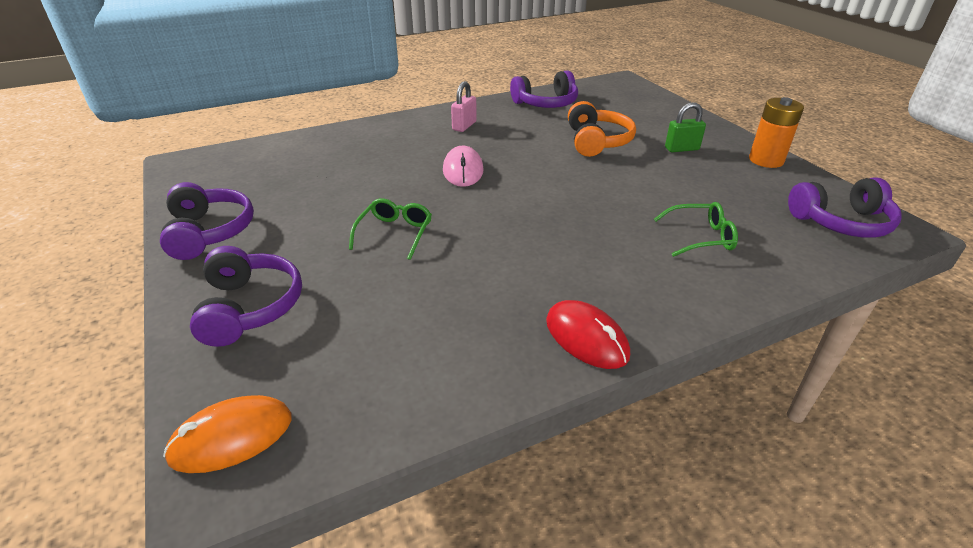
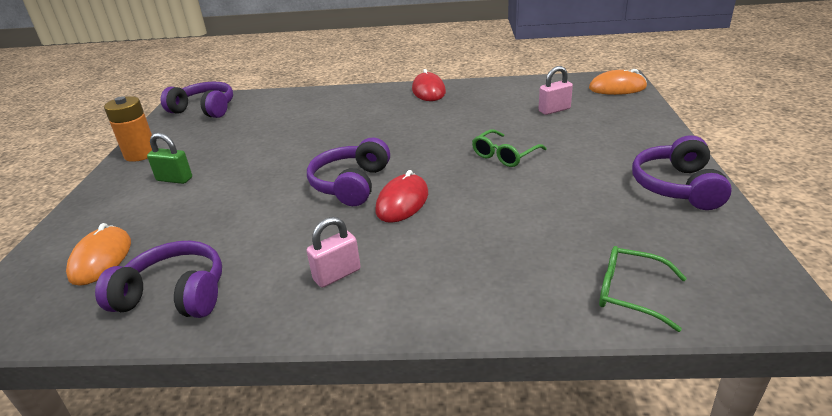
camera: 150 degrees left, 5 degrees down
(249, 307) = (621, 129): purple headphones -> purple headphones (351, 184)
(350, 331) = (554, 110): none -> pink padlock
(463, 170) = (402, 202): pink mouse -> red mouse
(596, 141) = (228, 206): orange headphones -> none
(621, 106) = (101, 259): none -> orange mouse
(701, 237) = (298, 116): green glasses -> green glasses (630, 293)

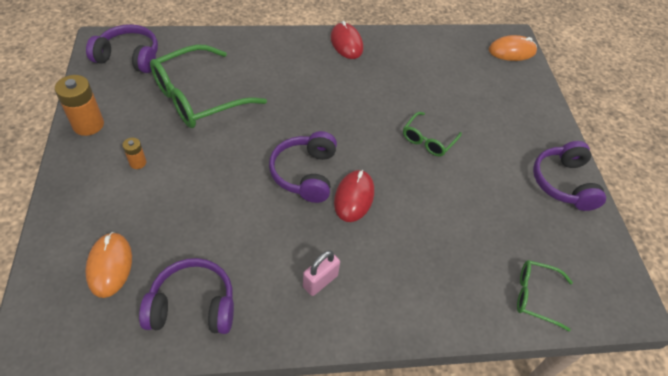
camera: 15 degrees left, 20 degrees up
(174, 179) = (138, 162): green padlock -> orange battery
(259, 132) = (198, 97): none -> green glasses
(554, 110) = (462, 80): pink padlock -> none

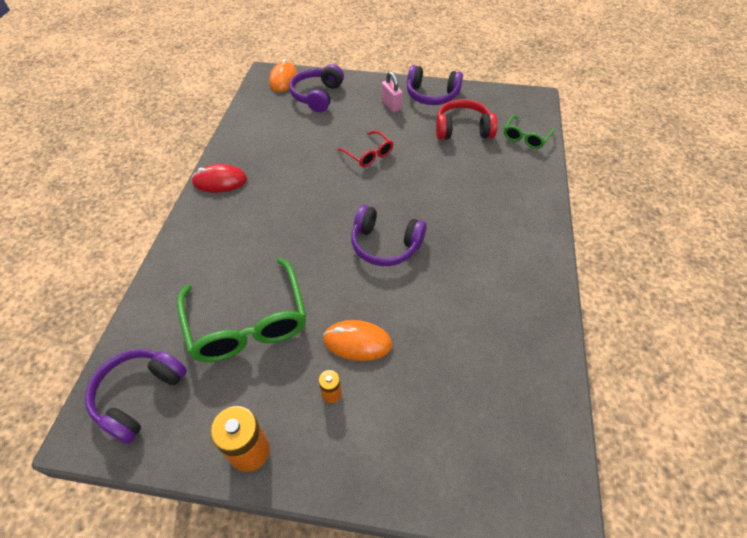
camera: 70 degrees left, 0 degrees up
(110, 265) = (469, 428): orange mouse -> orange mouse (357, 342)
(193, 306) = (521, 353): purple headphones -> purple headphones (317, 96)
(320, 281) = (503, 255): pink padlock -> pink padlock (391, 105)
(354, 197) = (420, 215): red mouse -> none
(428, 140) = (369, 154): green glasses -> red glasses
(515, 222) = (463, 129): none -> red headphones

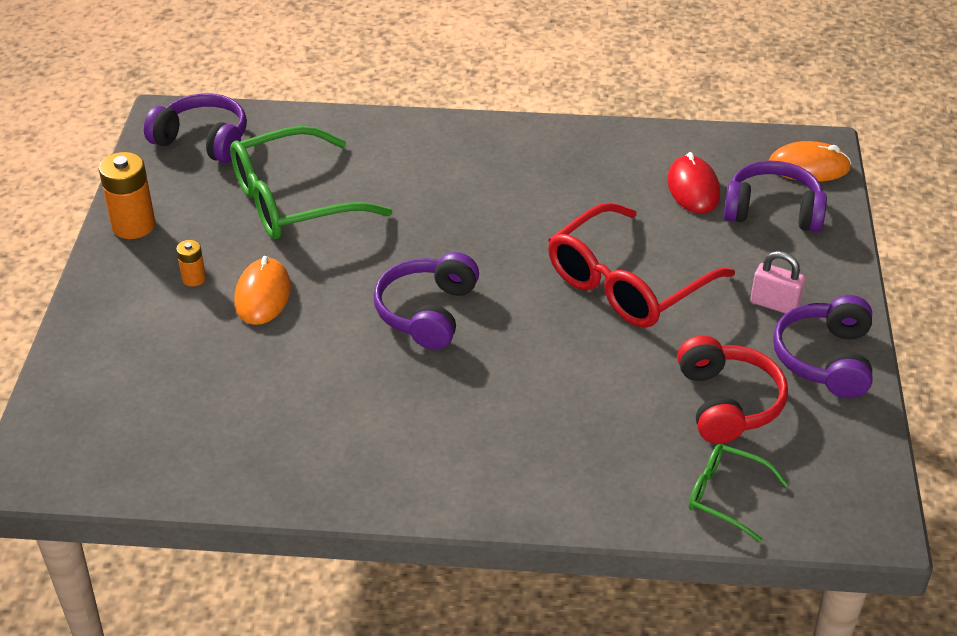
camera: 85 degrees right, 10 degrees down
(220, 181) = (536, 139): red mouse -> red mouse (693, 188)
(369, 154) = (627, 283): red glasses -> red glasses, size x1.94
(391, 105) = (774, 304): pink padlock -> pink padlock turned 60 degrees clockwise

